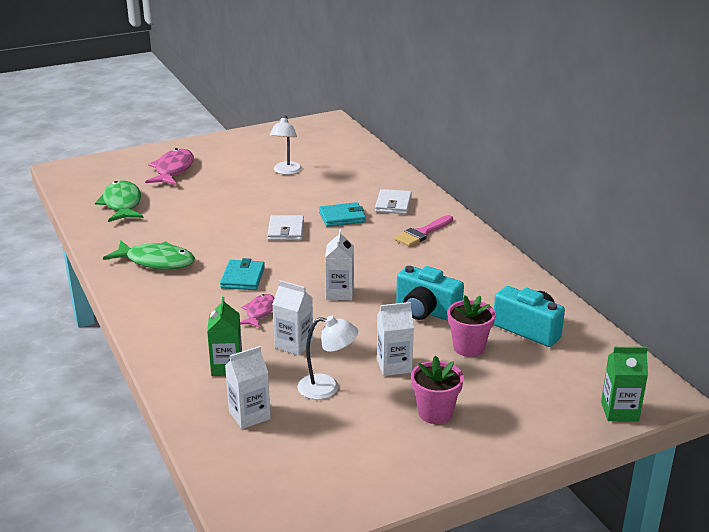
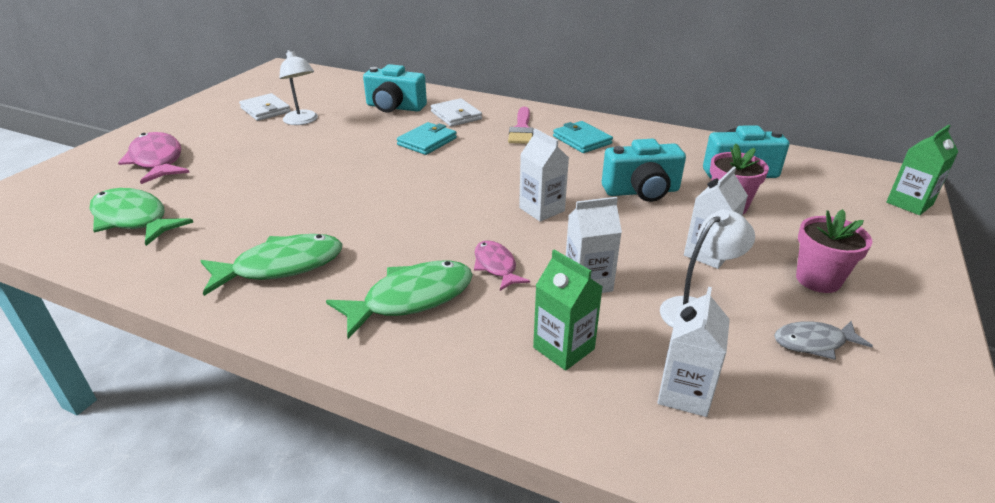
camera: 40 degrees left, 5 degrees up
(193, 307) = (411, 298): none -> green fish
(243, 278) = (418, 238): turquoise wallet -> turquoise wallet (582, 140)
(286, 231) = (390, 173): white wallet -> white wallet (265, 110)
(361, 182) = (395, 107): none -> turquoise camera
(361, 436) = (814, 343): none -> grey fish

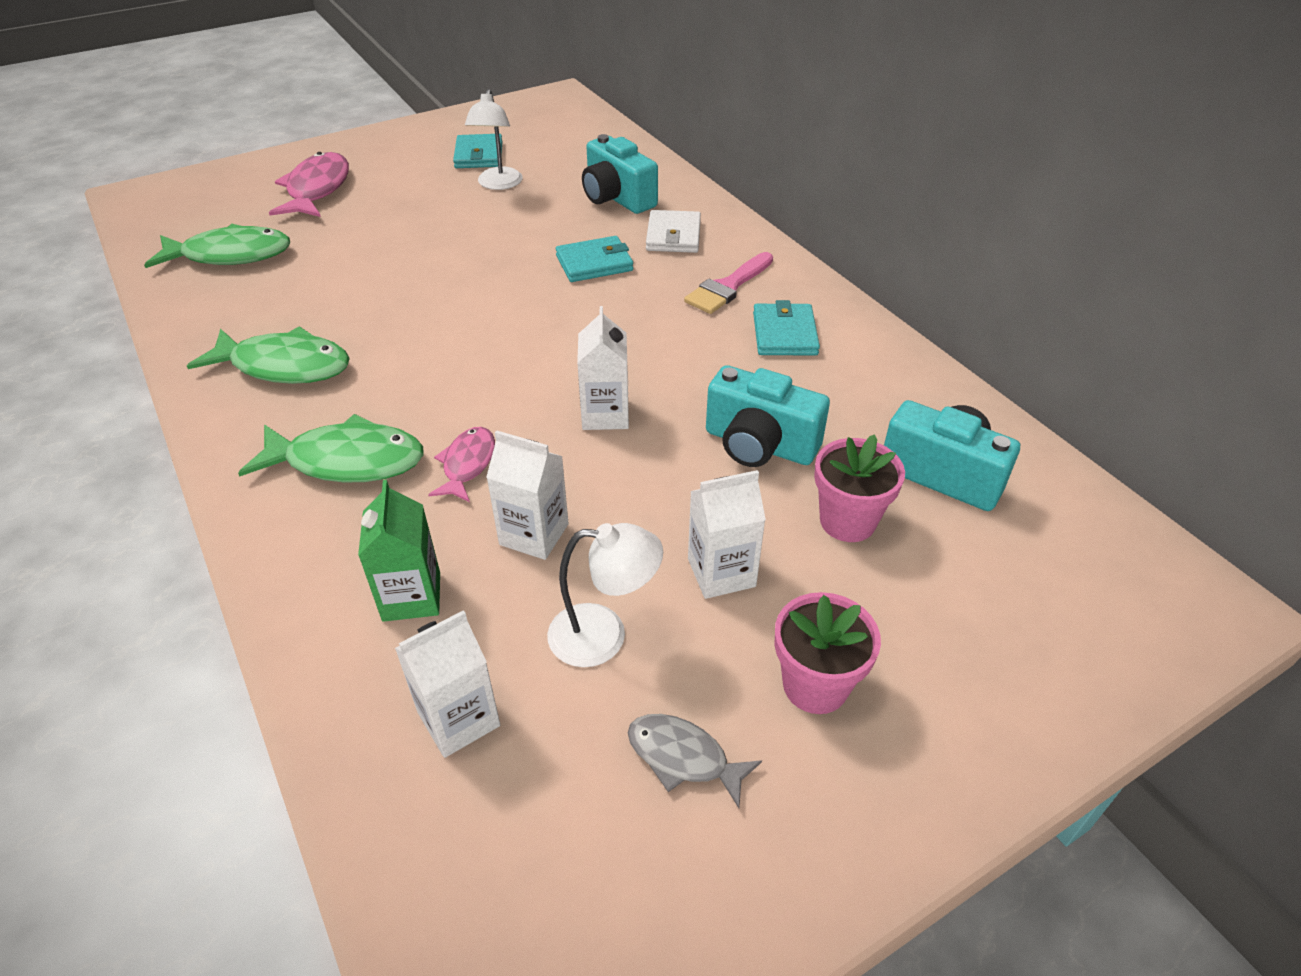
camera: 35 degrees right, 10 degrees up
(133, 219) = (230, 255): green fish -> green fish turned 105 degrees clockwise
(265, 110) = (479, 155): white wallet -> turquoise wallet
(909, 203) = (1152, 655): green carton -> none

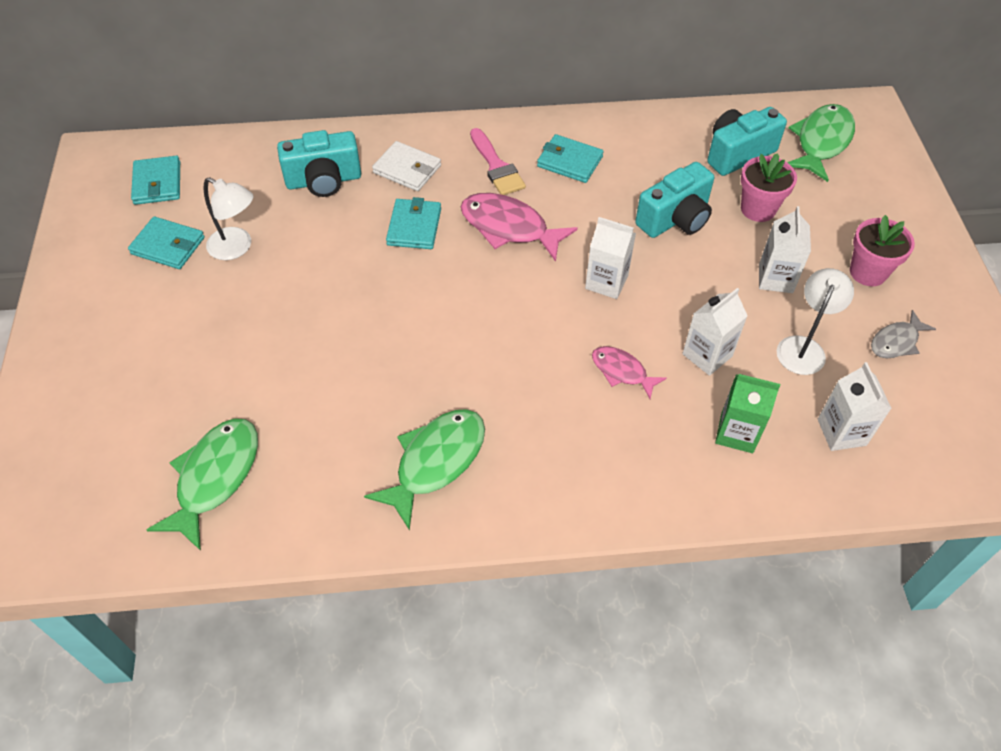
camera: 65 degrees left, 10 degrees up
(317, 189) = (133, 384): pink fish -> pink fish (509, 228)
(347, 461) = (583, 441): green fish -> green fish (821, 142)
(548, 128) = (157, 183): none -> turquoise wallet

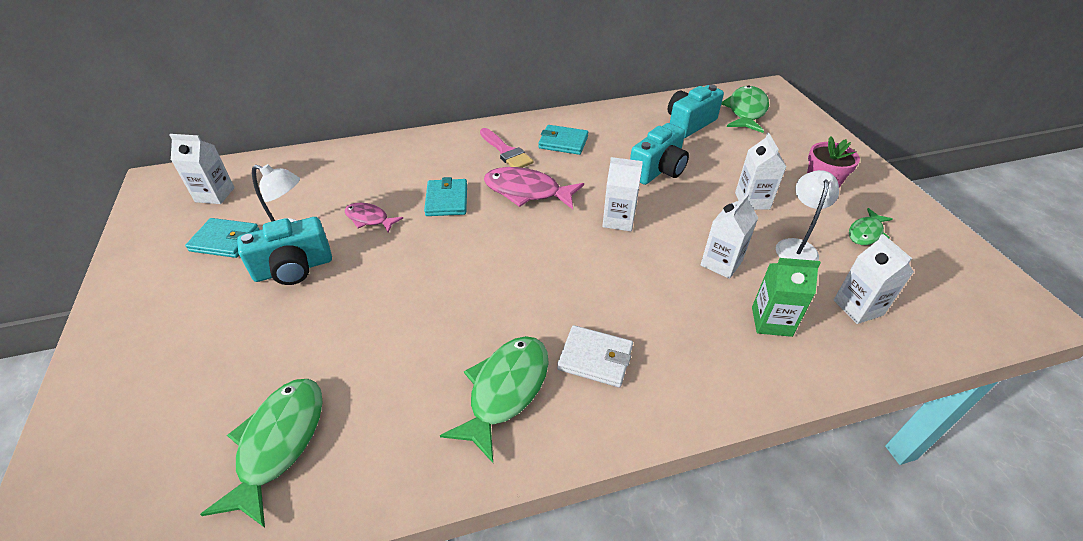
camera: 10 degrees left, 10 degrees down
(157, 183) = (215, 195): turquoise wallet -> white carton
(324, 180) = (363, 176): turquoise camera -> turquoise camera (293, 268)
(407, 169) = (433, 161): white wallet -> white wallet (595, 358)
(622, 371) = (654, 286): pink fish -> pink fish (369, 219)
(758, 209) = (718, 156): pink flower pot -> none
(896, 342) = (866, 233): grey fish -> green fish

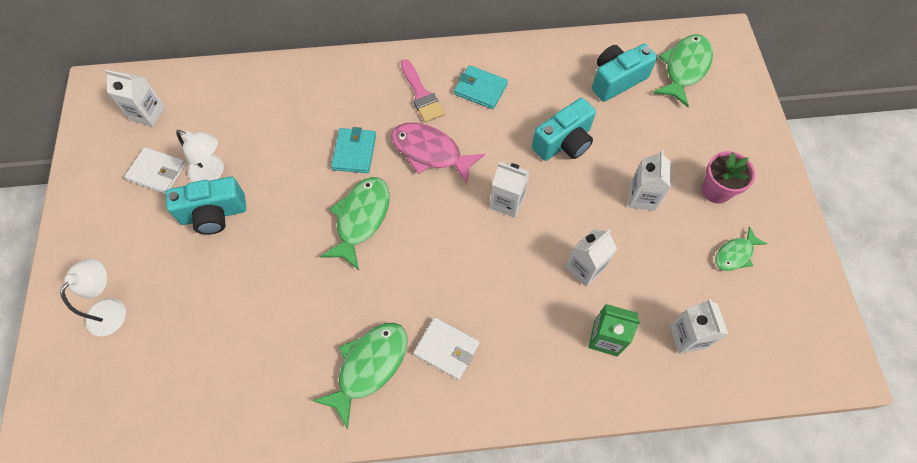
camera: 10 degrees right, 20 degrees up
(225, 240) = (157, 172): turquoise wallet -> white wallet
(279, 443) = (197, 382): green fish -> green fish (361, 219)
(369, 219) = (282, 165): pink fish -> none
(796, 246) = (661, 260): white lamp -> white lamp (112, 309)

